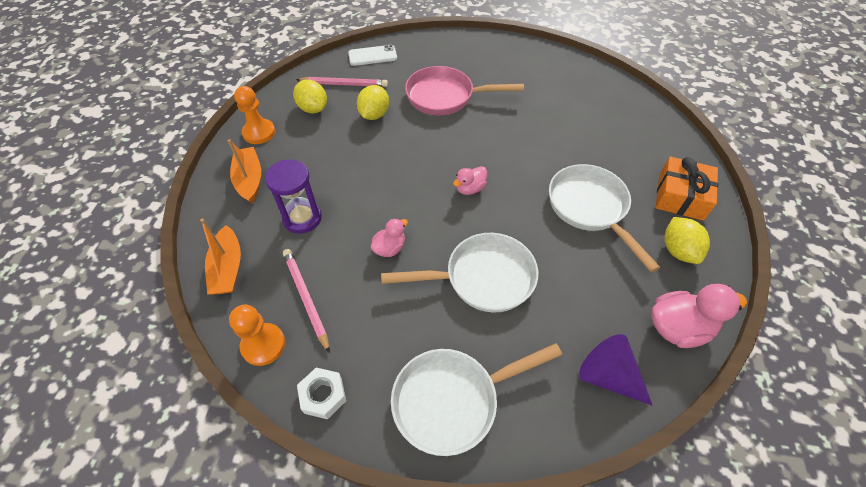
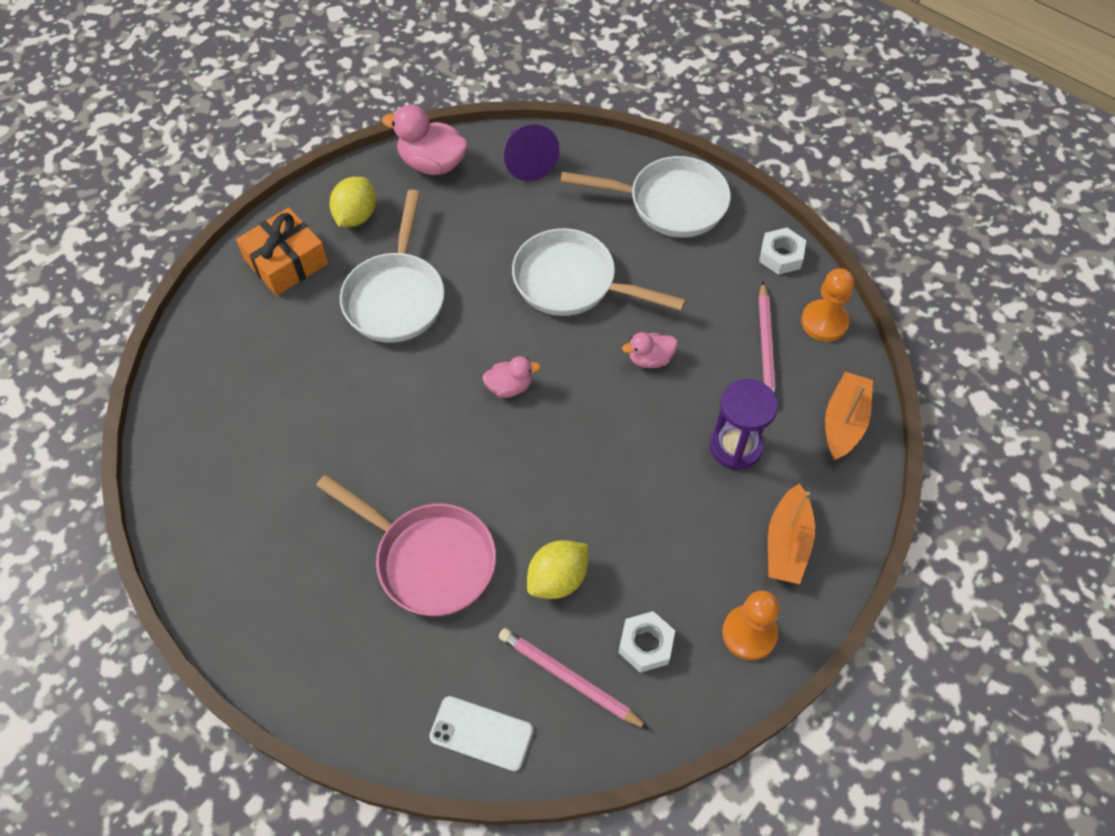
camera: 150 degrees left, 5 degrees up
(313, 108) = (646, 644): yellow lemon -> white nut

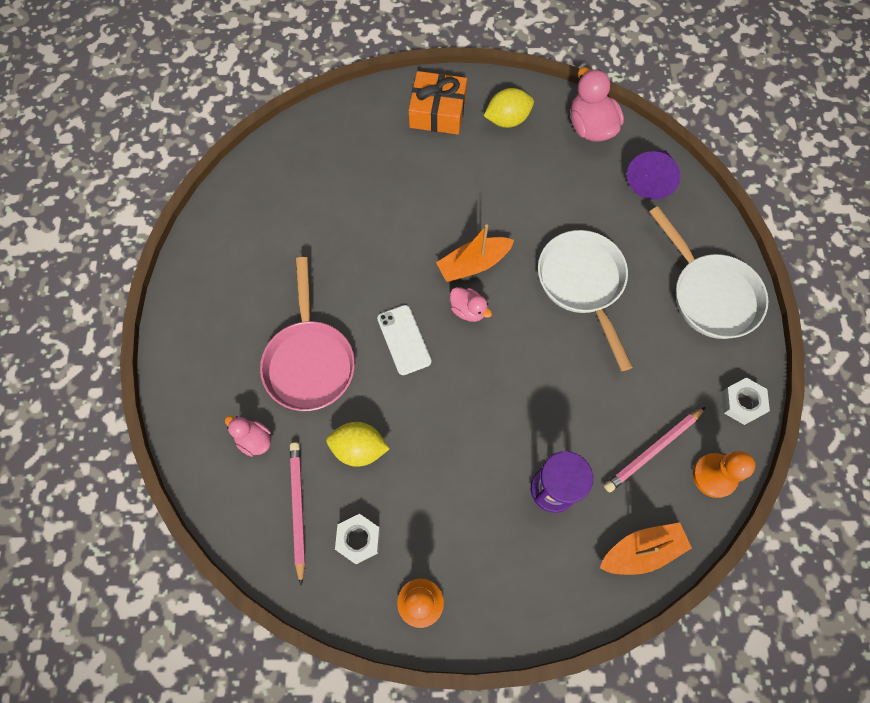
camera: 50 degrees right, 10 degrees up
(396, 296) = (471, 191): white pan -> none
(481, 733) = (224, 483): white phone -> white phone (404, 340)
(650, 359) = (570, 380): pink duck -> pink duck (254, 440)
(787, 543) = (509, 580): orange boat -> orange boat (473, 264)

